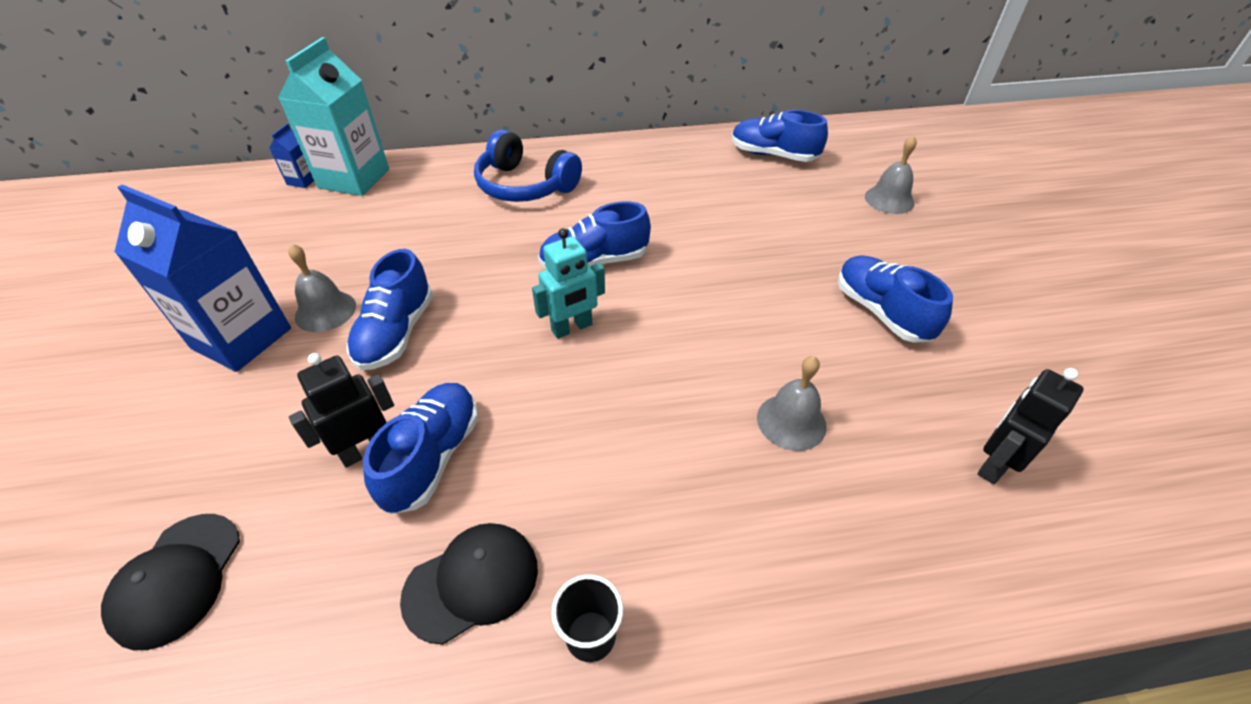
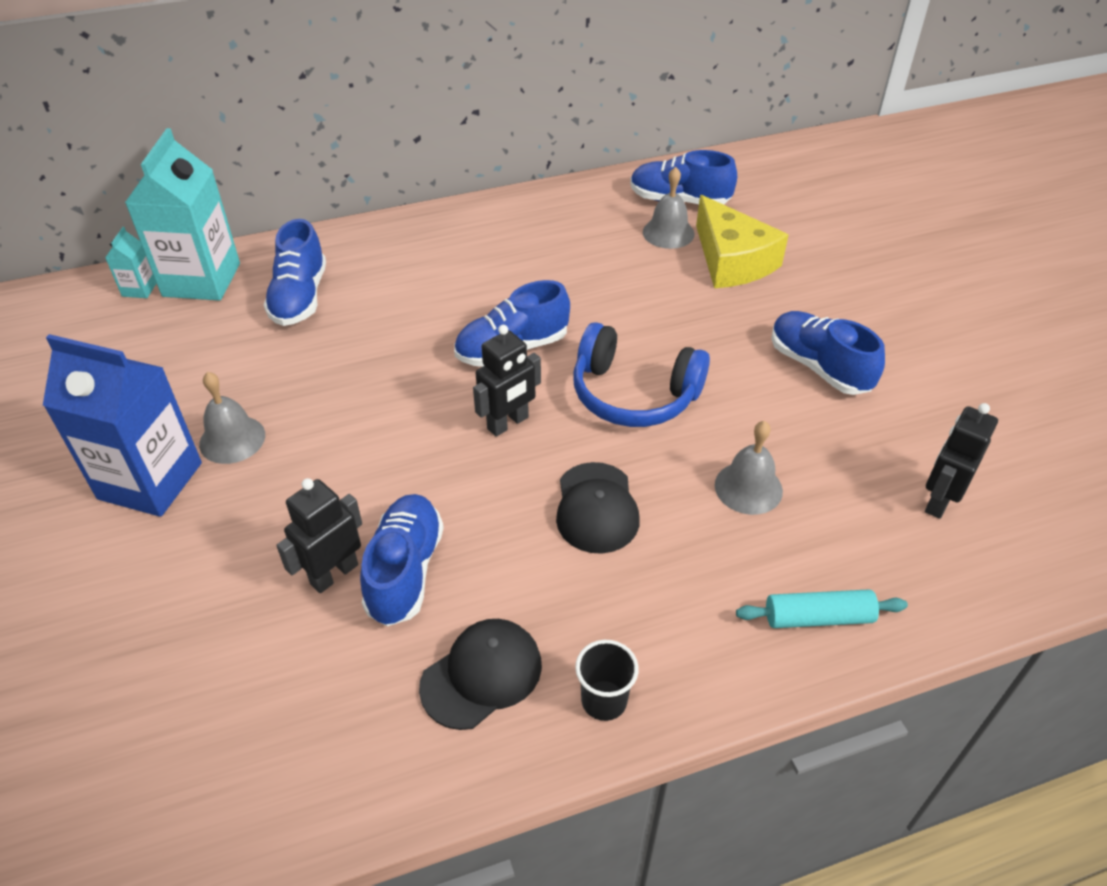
camera: 10 degrees left, 0 degrees up
(177, 579) = (192, 718): black cap -> black cap (596, 508)
(303, 180) = (139, 289): blue carton -> turquoise carton
(396, 333) = (321, 453): blue shoe -> blue shoe (300, 298)
(525, 186) = (408, 267): blue headphones -> blue headphones (633, 394)
(572, 328) = (508, 423): turquoise robot -> black robot
(812, 209) = (732, 261): none -> yellow cheese
(844, 576) = (818, 617): none -> turquoise rolling pin
(889, 199) = (811, 241): grey bell -> grey bell (668, 233)

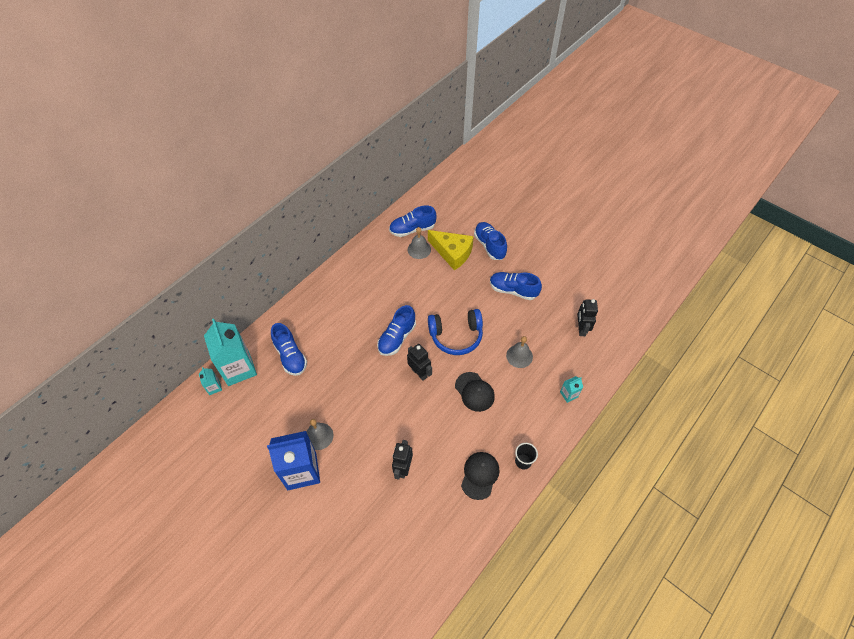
camera: 30 degrees left, 10 degrees up
(405, 570) = (427, 453): blue shoe -> blue shoe (489, 246)
(508, 423) = (419, 373): black robot -> black robot turned 60 degrees counterclockwise
(818, 617) = (569, 394): turquoise rolling pin -> turquoise carton

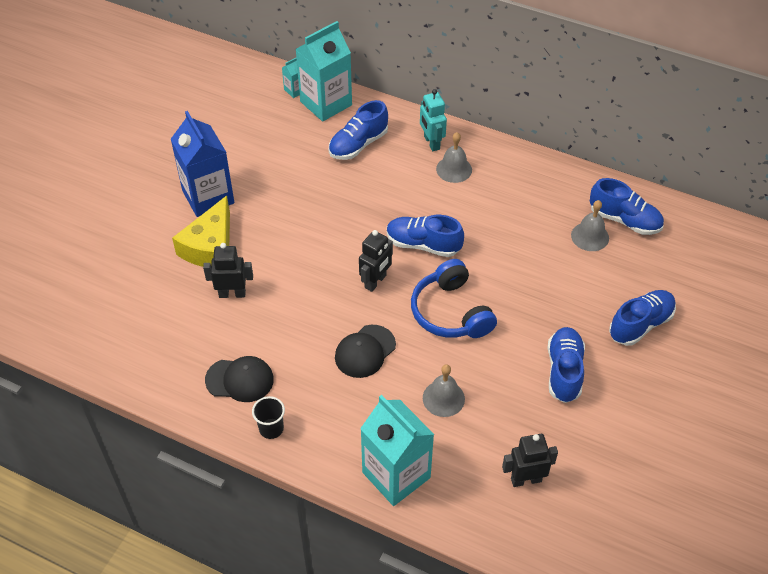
camera: 75 degrees right, 5 degrees down
(308, 311) = (431, 143): none -> turquoise robot
(319, 436) = (256, 200): grey bell -> grey bell (454, 169)
(412, 229) = (624, 220): blue shoe -> blue shoe turned 150 degrees clockwise
(452, 253) = (603, 279): yellow cheese -> yellow cheese (210, 246)
(569, 394) = (396, 475): turquoise carton -> turquoise carton, size x2.30

